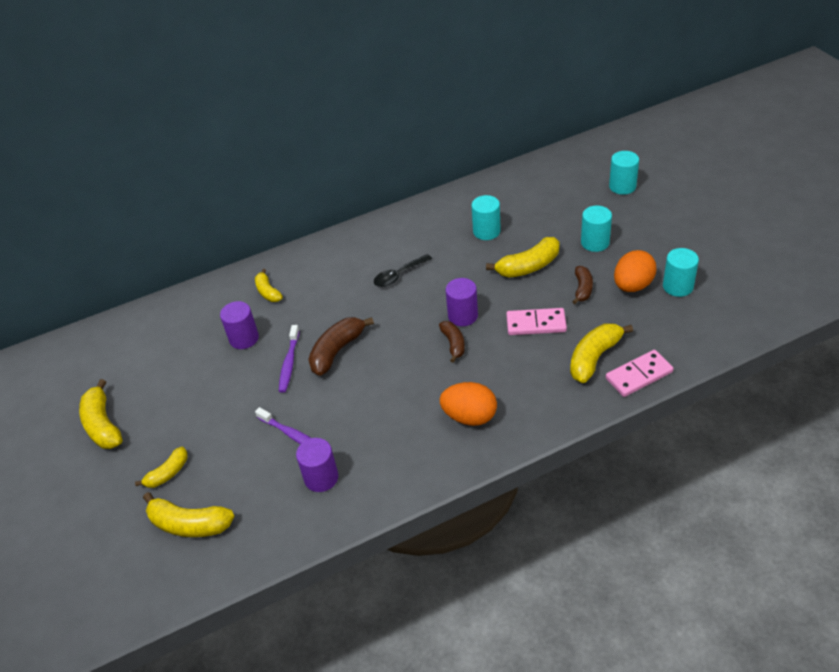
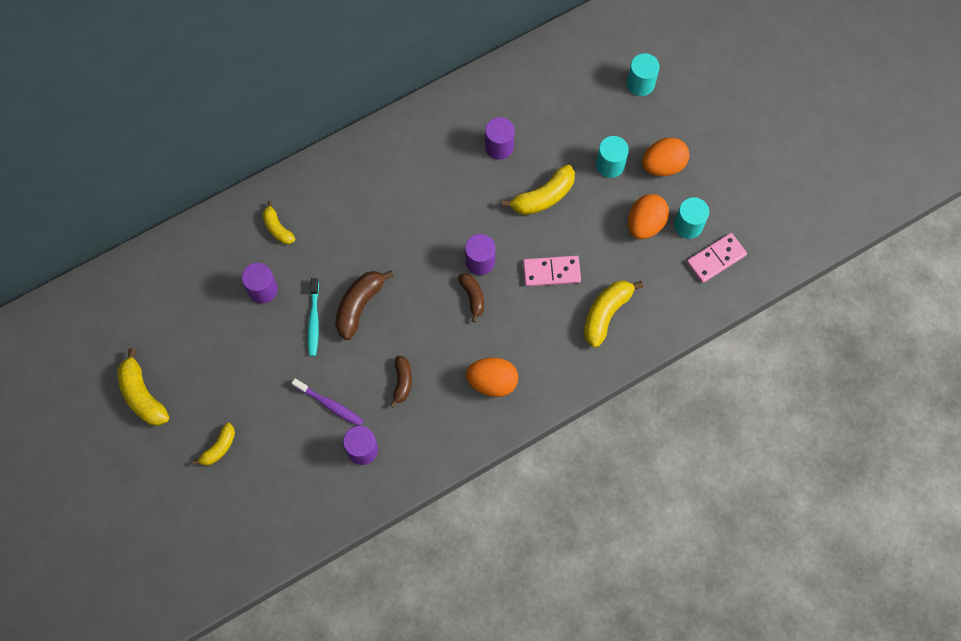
camera: 10 degrees left, 25 degrees up
(189, 524) = (250, 500): yellow banana -> none
(289, 363) = (314, 320): purple toothbrush -> turquoise toothbrush
(399, 275) = (411, 207): black spoon -> none
(486, 231) = (499, 147): turquoise cylinder -> purple cylinder
(582, 289) = (596, 227): brown banana -> brown banana (402, 382)
(638, 375) = (646, 334): pink domino -> pink domino (716, 259)
(648, 242) = (663, 165): none -> orange egg

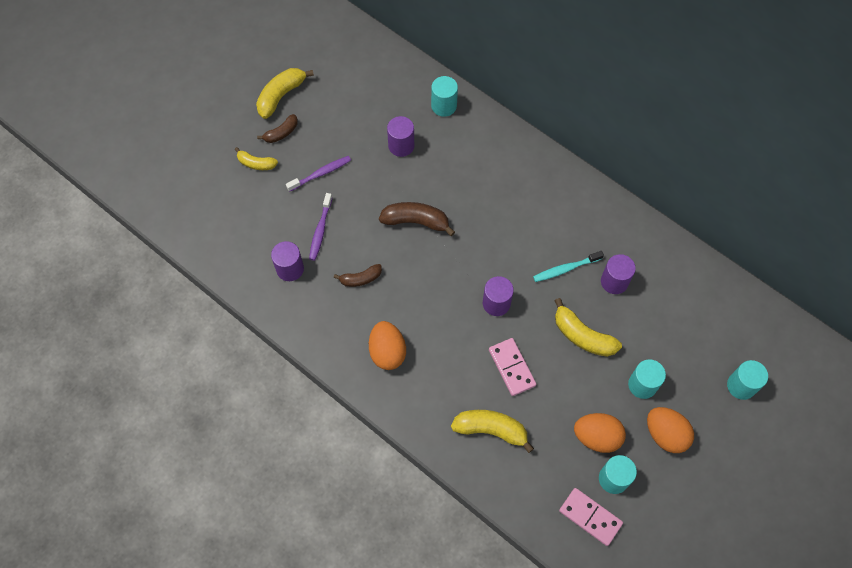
camera: 70 degrees right, 5 degrees down
(233, 230) = (444, 106): none -> turquoise cylinder
(261, 383) = (320, 174): none -> purple toothbrush
(277, 228) = (459, 136): yellow banana -> none
(314, 320) = (389, 192): turquoise toothbrush -> turquoise toothbrush (565, 269)
(473, 297) = (460, 309): brown banana -> brown banana (281, 133)

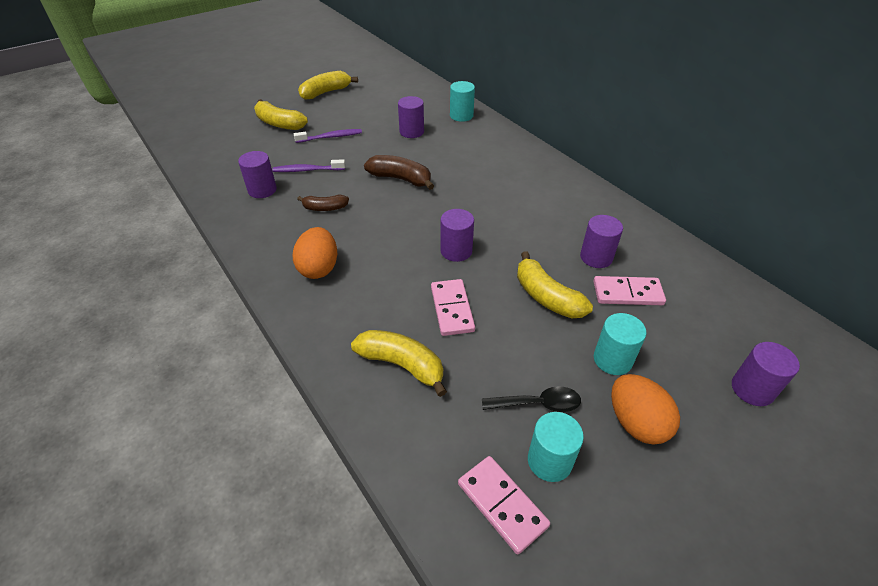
camera: 15 degrees right, 20 degrees down
(256, 163) = (279, 123): yellow banana -> yellow banana, size x1.61
(281, 133) = (312, 111): brown banana -> none
(320, 230) = (307, 170): purple toothbrush -> purple toothbrush turned 60 degrees clockwise
(565, 269) = (543, 237): turquoise toothbrush -> none
(597, 437) = (538, 404): orange egg -> black spoon
(645, 316) = (627, 293): none -> pink domino
(741, 385) = (752, 389): turquoise cylinder -> purple cylinder

